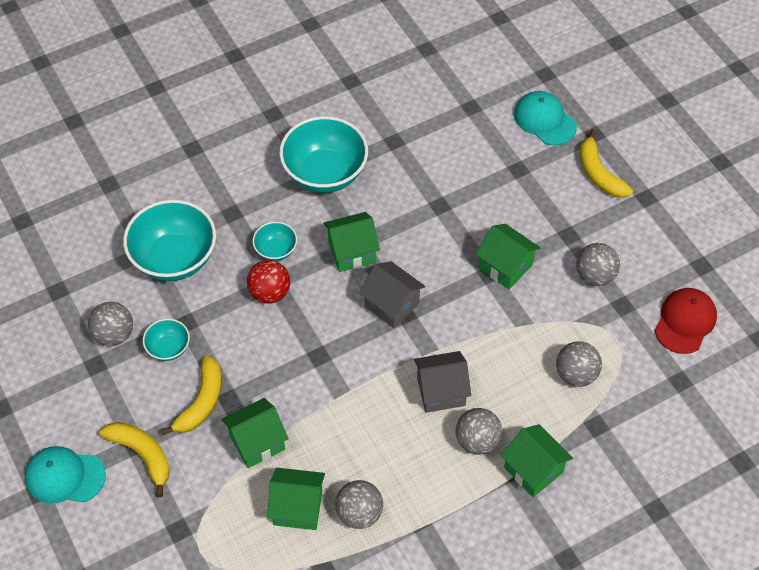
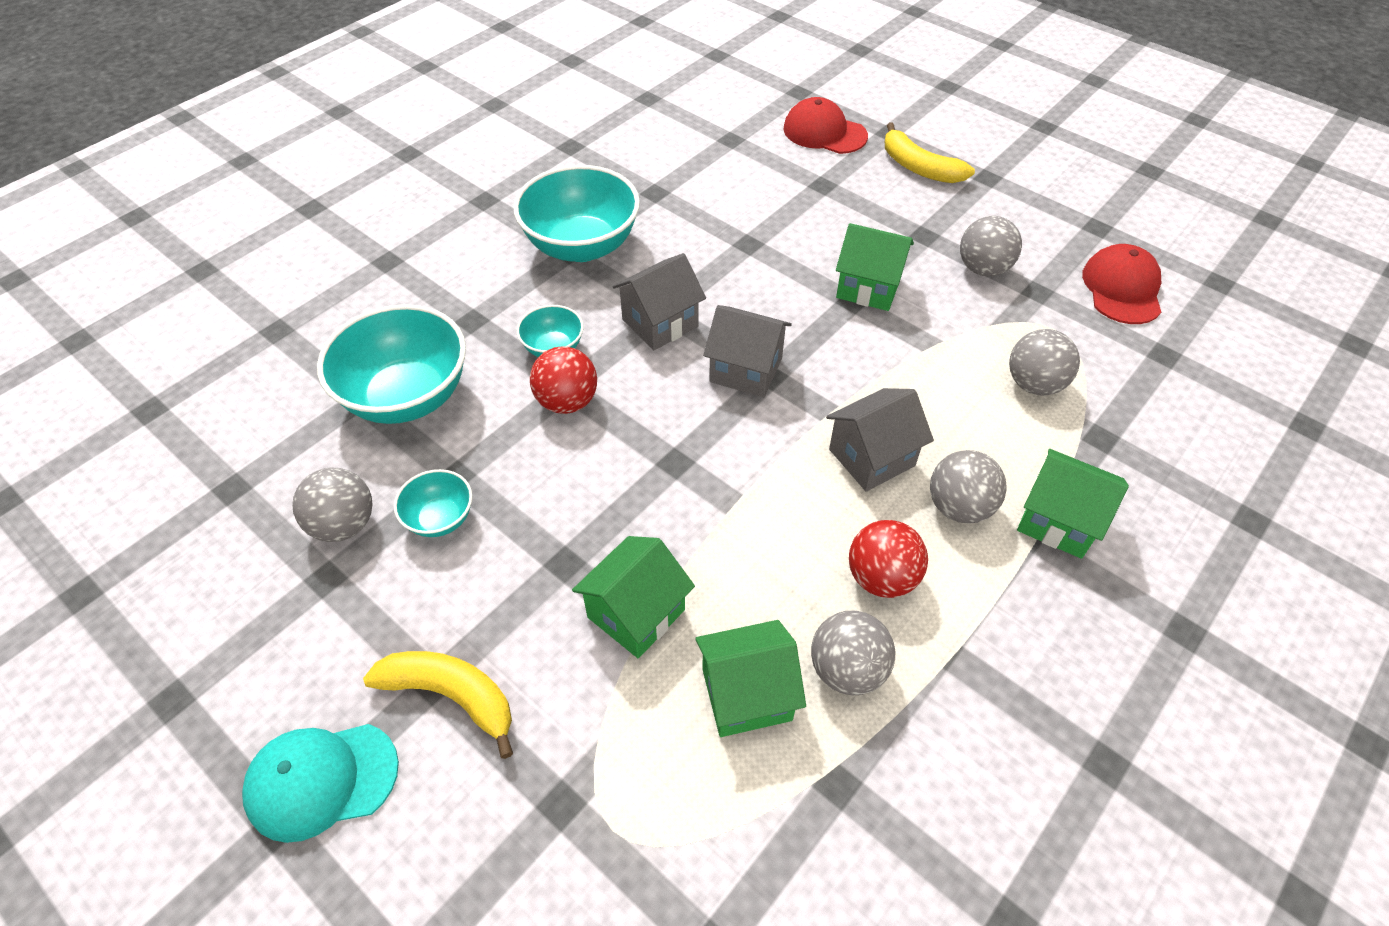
camera: 20 degrees left, 5 degrees down
(201, 402) = (522, 581): yellow banana -> none
(351, 252) = (660, 323): green house -> grey house
(406, 468) = (881, 578): none -> red ball
(544, 120) = (824, 132): turquoise cap -> red cap

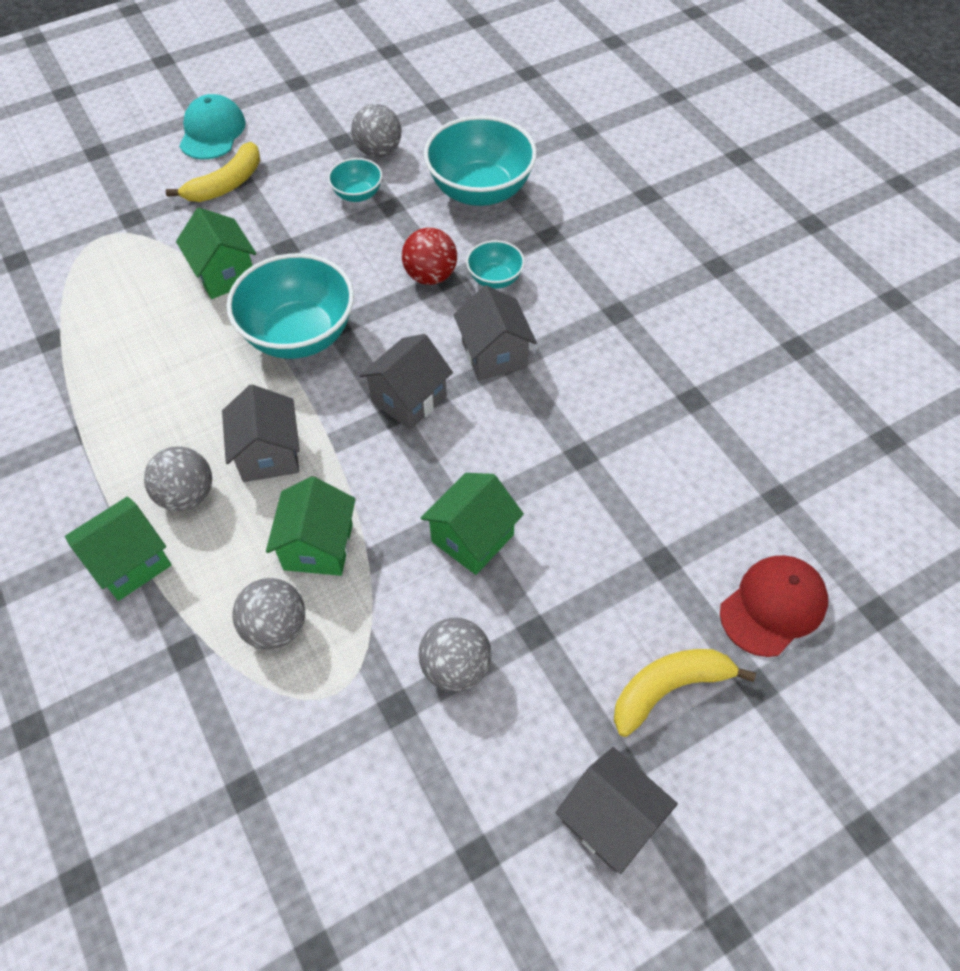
camera: 110 degrees right, 5 degrees up
(582, 246) = (623, 323): turquoise bowl -> turquoise bowl (299, 335)
(747, 694) = (133, 314): green house -> green house (318, 546)
(847, 670) = (112, 370): grey ball -> none
(881, 578) = (162, 417): red ball -> none
(1025, 177) = (610, 820): none -> grey house
(1122, 288) = (360, 812): red cap -> none

